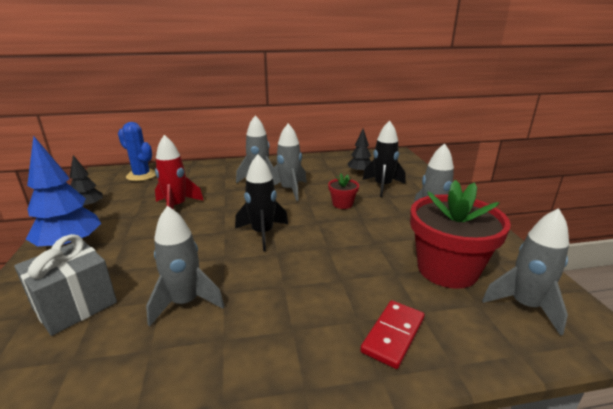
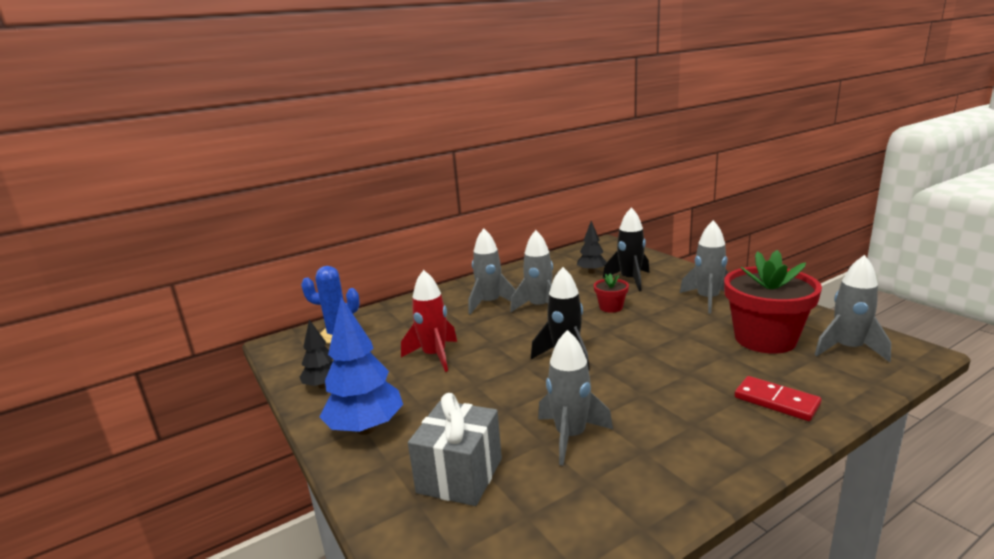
camera: 20 degrees left, 5 degrees down
(393, 335) = (776, 401): red domino -> red domino turned 60 degrees counterclockwise

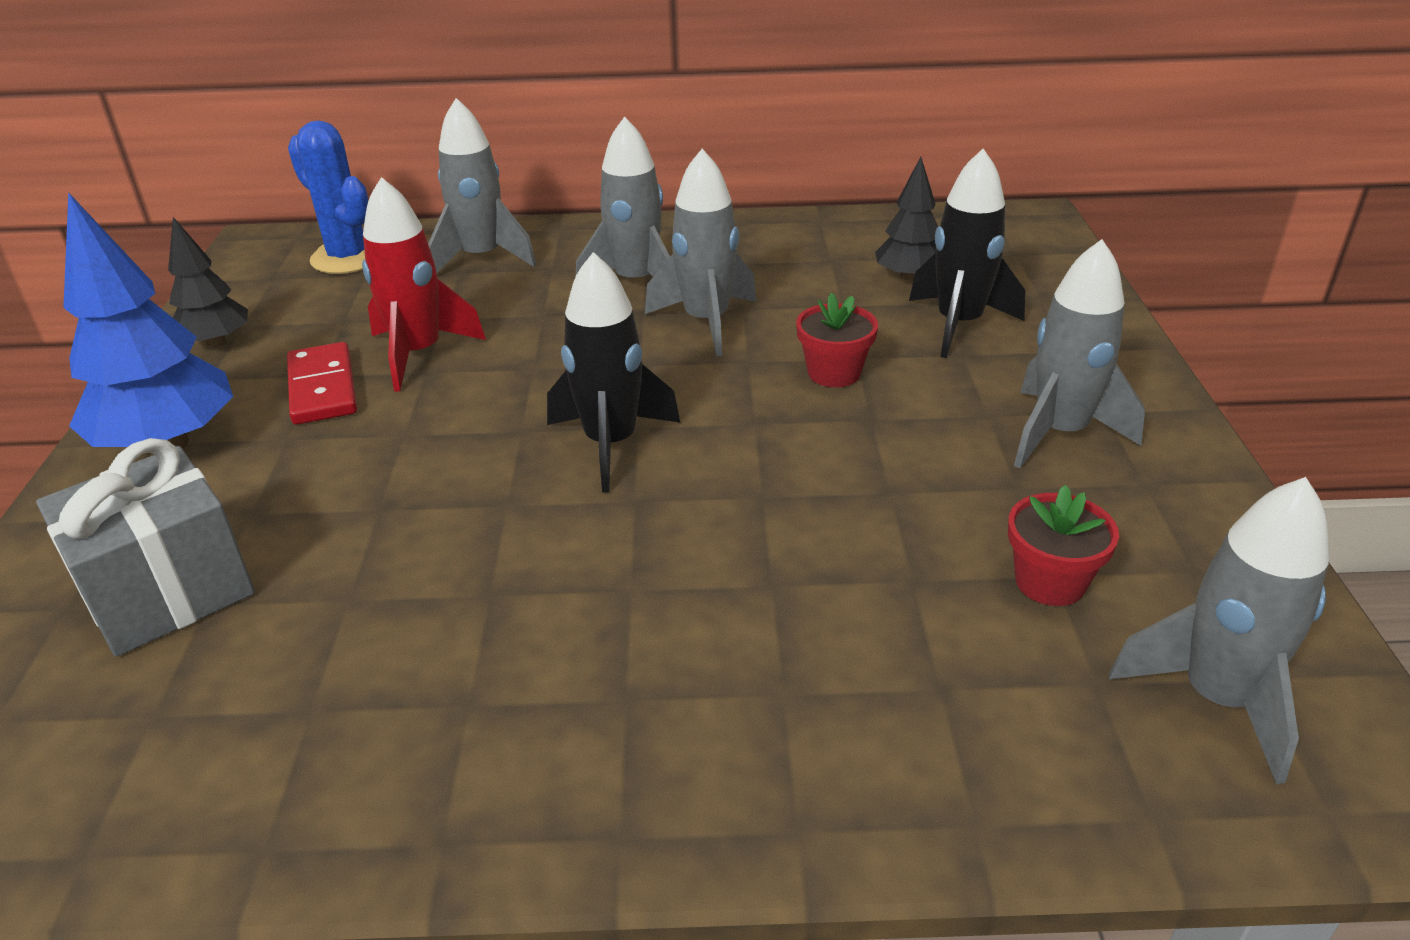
camera: 30 degrees right, 15 degrees up
(570, 436) = (401, 608): grey rocket -> grey rocket (482, 258)
(765, 339) = (1050, 582): red flower pot -> red flower pot, size x0.46
(776, 401) = (856, 737): red domino -> red domino (323, 388)

